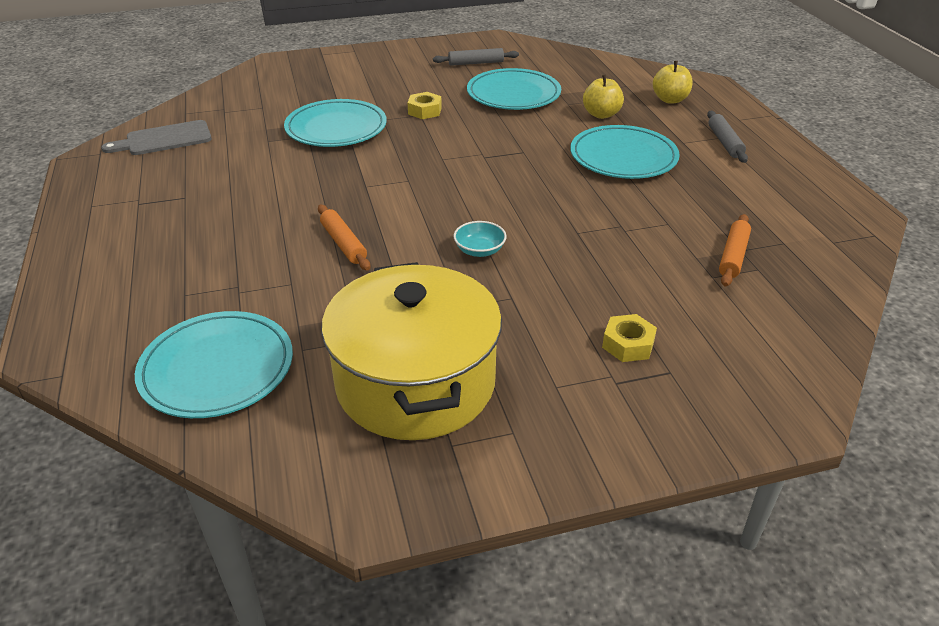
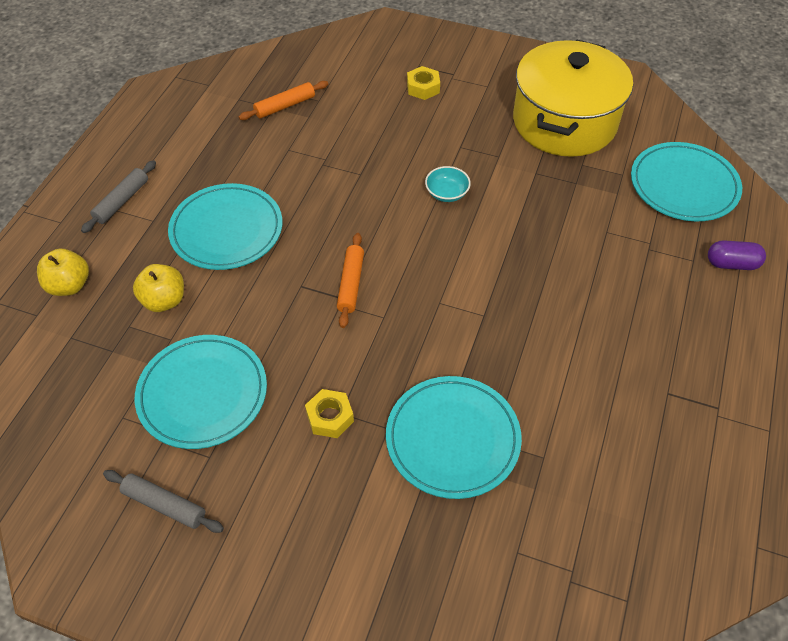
camera: 145 degrees left, 15 degrees up
(139, 307) = (732, 264): none -> purple capsule
(164, 139) = (669, 535): grey cutting board -> none
(343, 243) = (545, 252): orange rolling pin -> orange rolling pin (351, 284)

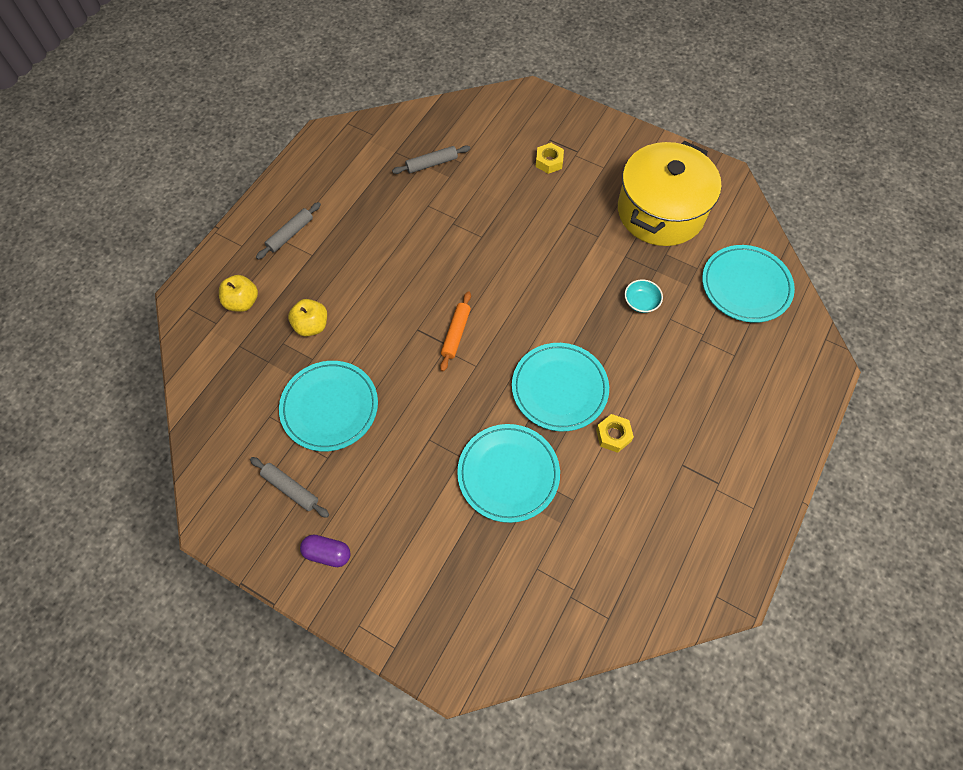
camera: 10 degrees right, 10 degrees up
(226, 230) = (367, 272): turquoise plate -> turquoise plate (559, 388)
(285, 106) = (432, 164): orange rolling pin -> grey rolling pin
(330, 417) = (420, 441): yellow nut -> yellow nut (613, 435)
(447, 193) = (548, 264): turquoise bowl -> turquoise bowl (641, 302)
(732, 264) = (765, 363): purple capsule -> purple capsule (327, 553)

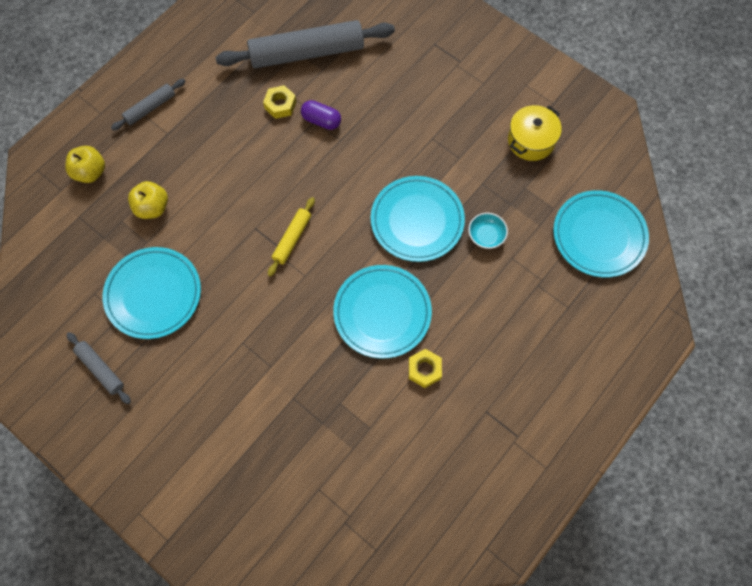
camera: 10 degrees right, 5 degrees up
(327, 553) = (123, 438): purple capsule -> purple capsule (321, 120)
(432, 164) = (307, 53): grey rolling pin -> grey rolling pin, size x2.09
(456, 334) = (292, 239): orange rolling pin -> yellow rolling pin
(508, 474) = (312, 391): turquoise plate -> turquoise plate (417, 220)
(549, 161) = (428, 68): yellow nut -> yellow nut (280, 105)
(660, 211) = (531, 141): yellow pot -> yellow pot, size x0.51

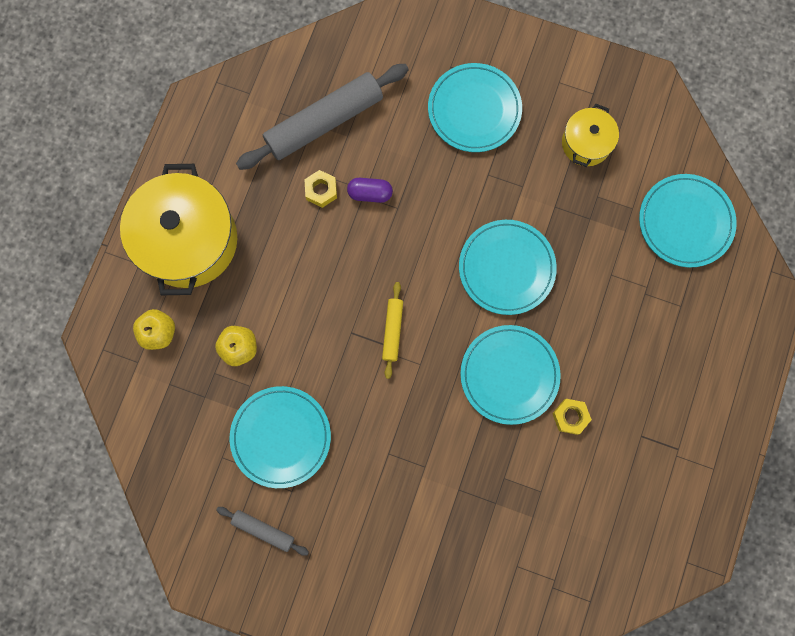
camera: 20 degrees left, 10 degrees up
(150, 108) = (188, 240): grey rolling pin -> yellow pot
(441, 83) = (474, 110): none -> turquoise plate
(486, 236) = (578, 260): turquoise bowl -> none

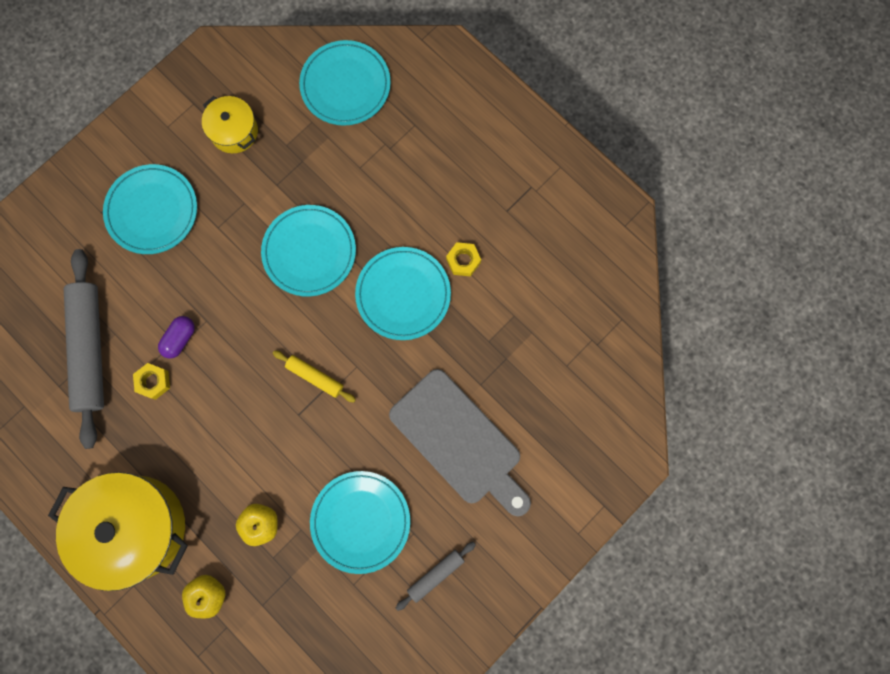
camera: 65 degrees left, 0 degrees up
(396, 494) = (459, 441): none -> grey cutting board

